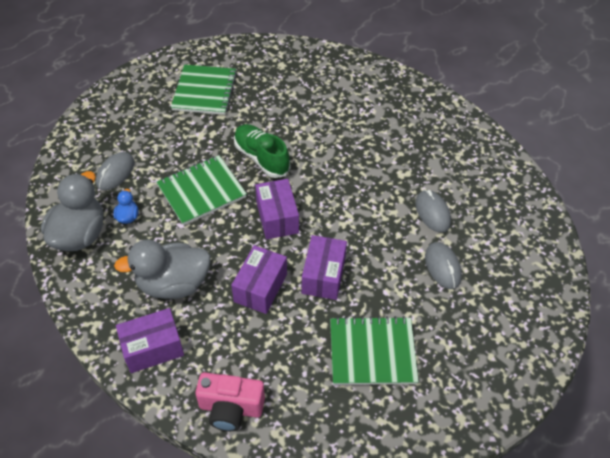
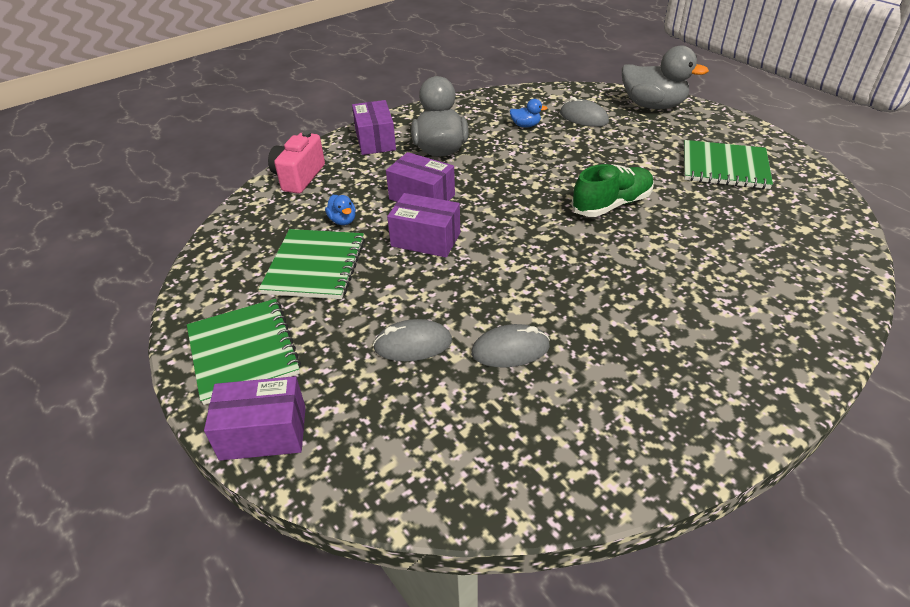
camera: 100 degrees right, 10 degrees down
(80, 234) = (506, 104): grey duck -> grey duck (653, 105)
(201, 191) = (557, 164): green notebook -> green notebook (243, 352)
(277, 218) = (515, 212): purple box -> purple box (263, 433)
(304, 346) = (343, 220): none -> blue duck

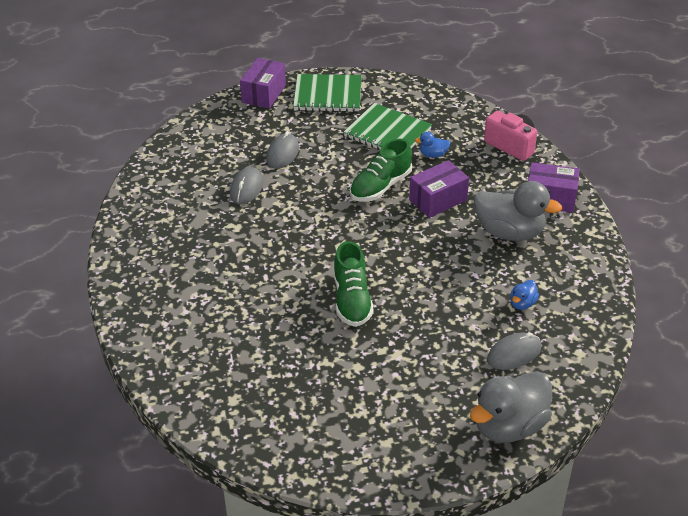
camera: 115 degrees right, 0 degrees up
(426, 239) = (380, 186): purple box -> green shoe
(724, 167) = (353, 408): green notebook -> none

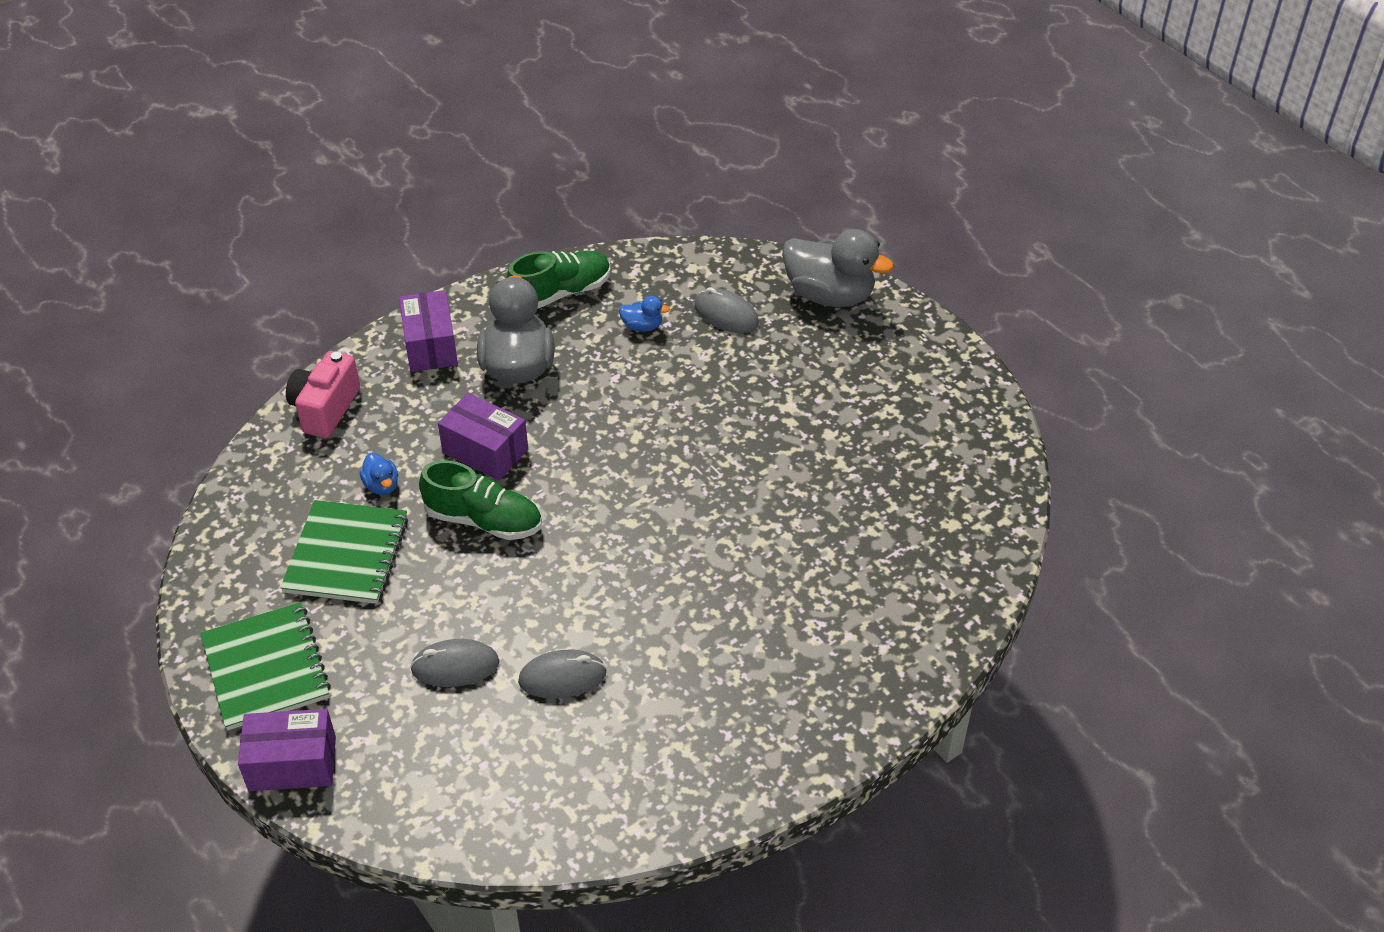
camera: 115 degrees left, 5 degrees up
(352, 300) = (725, 475): green shoe -> green shoe (560, 293)

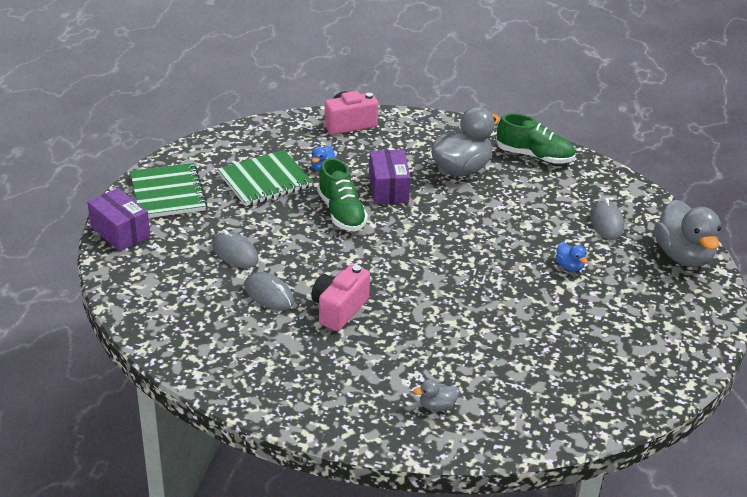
camera: 50 degrees right, 10 degrees down
(266, 668) = (168, 193): green notebook -> green notebook turned 45 degrees counterclockwise
(430, 345) = (435, 133): purple box -> none
(642, 326) = (552, 197): blue duck -> blue duck (569, 266)
(649, 627) = (339, 309): none -> pink camera
(873, 637) = (437, 406): none -> grey duck

